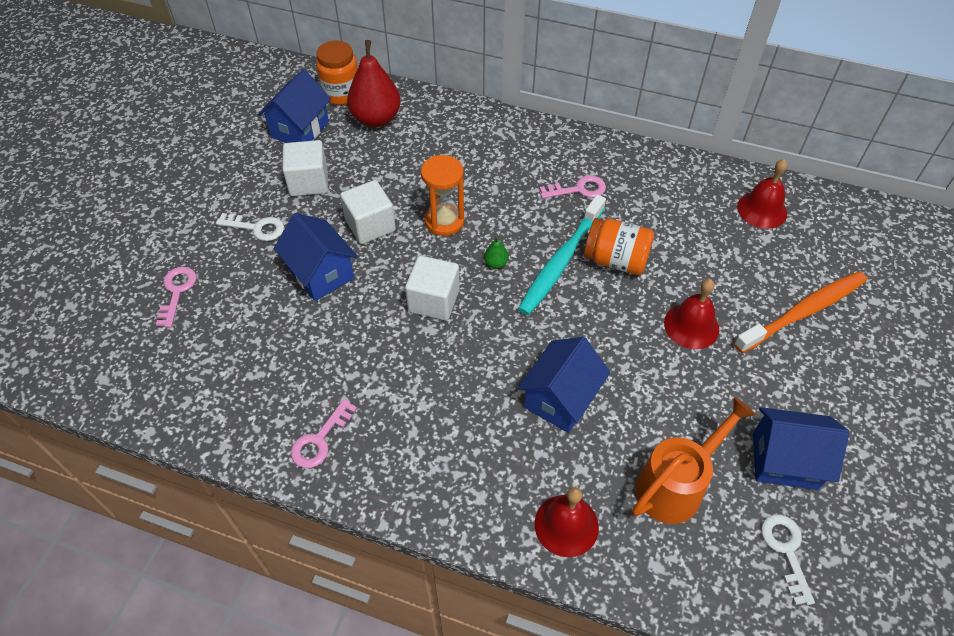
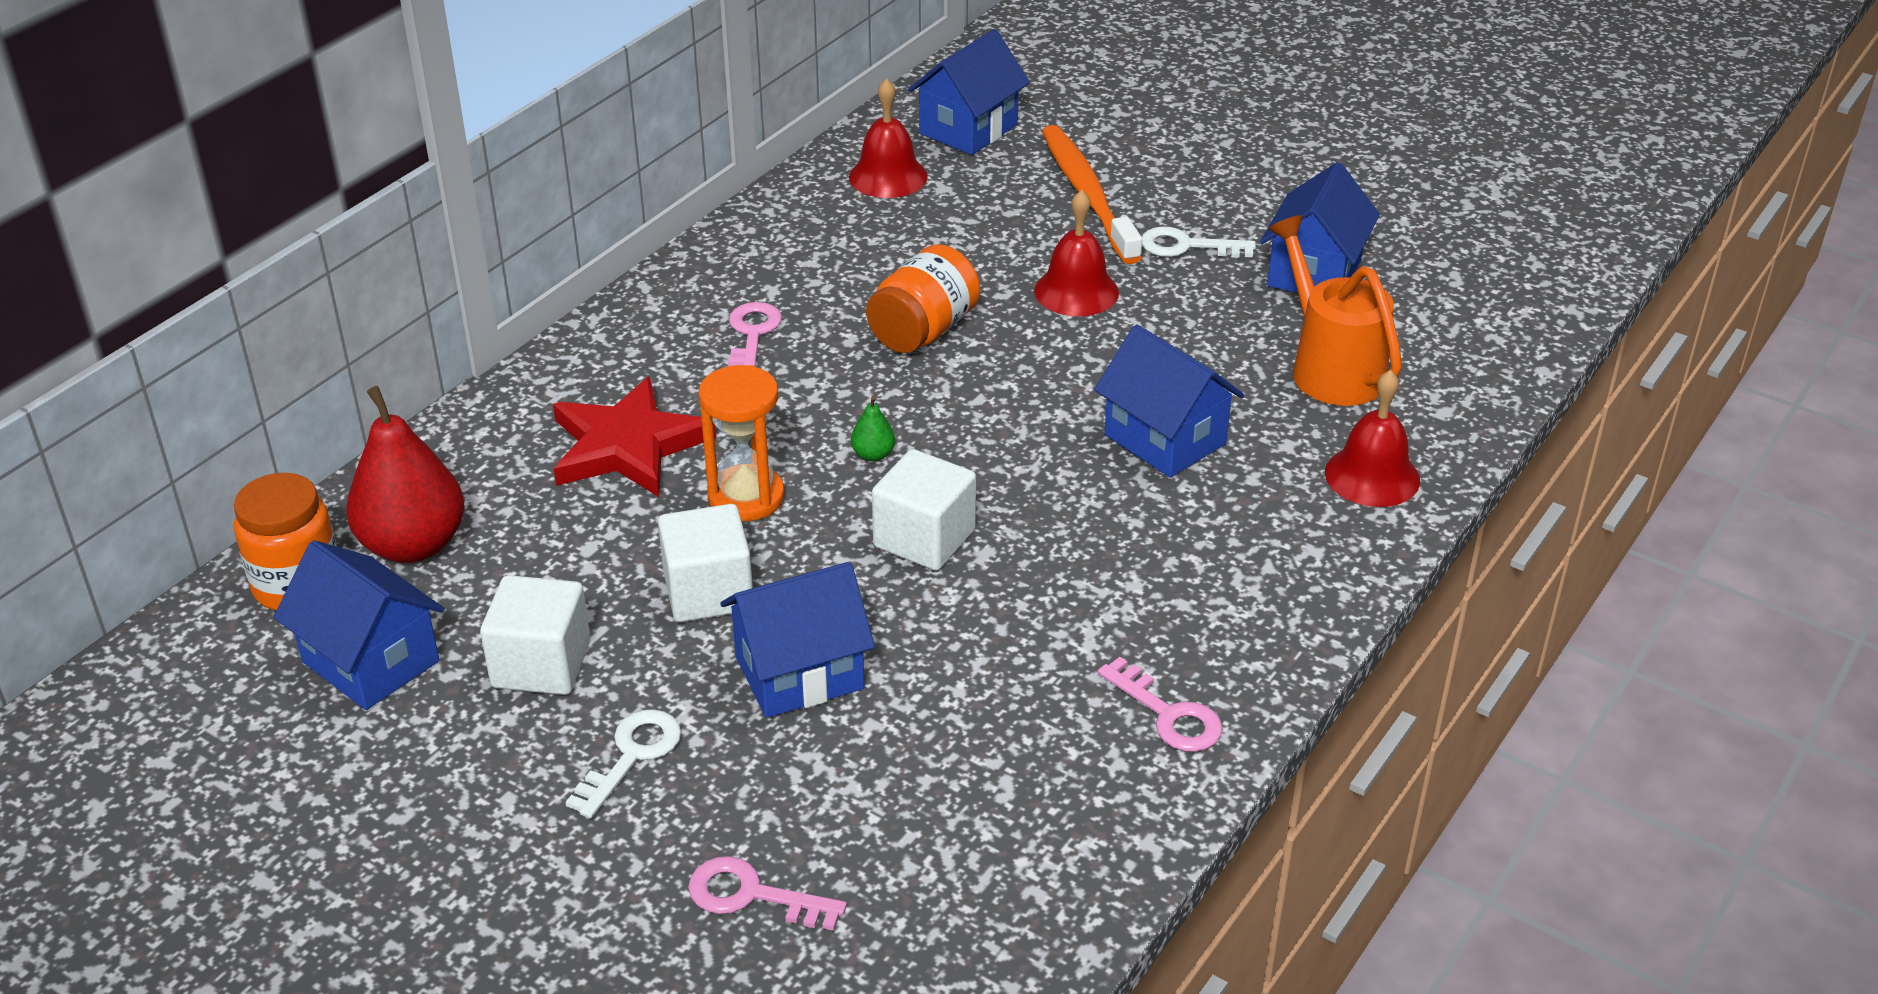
camera: 75 degrees left, 15 degrees down
(469, 167) = (627, 445): none -> red star
(560, 262) = (901, 386): turquoise toothbrush -> none
(786, 550) = (1437, 306): white key -> white key (1186, 246)
(839, 236) = (968, 129): none -> blue house

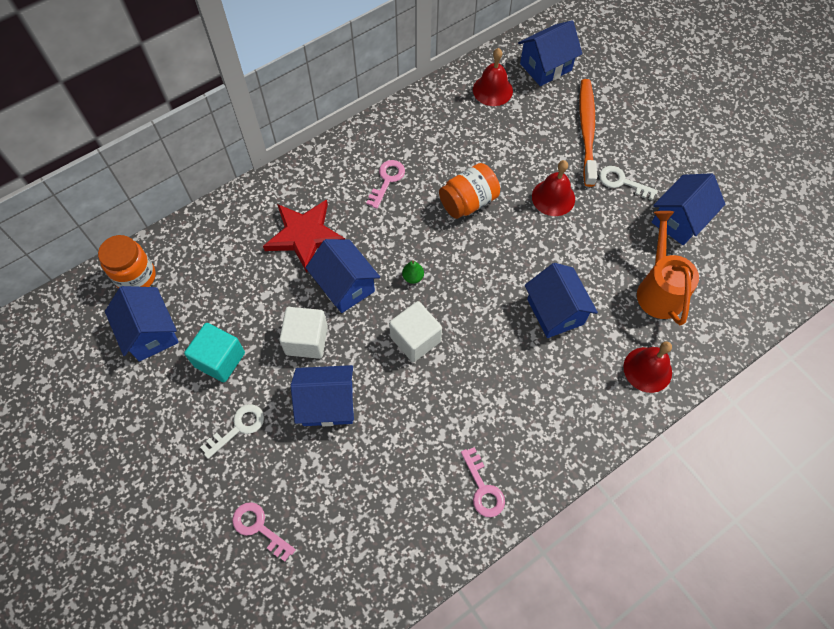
camera: 20 degrees right, 25 degrees up
(413, 545) = (191, 268): red pear -> none
(541, 664) = (220, 359): white cube -> turquoise cube
(746, 497) = (345, 286): orange hourglass -> blue house

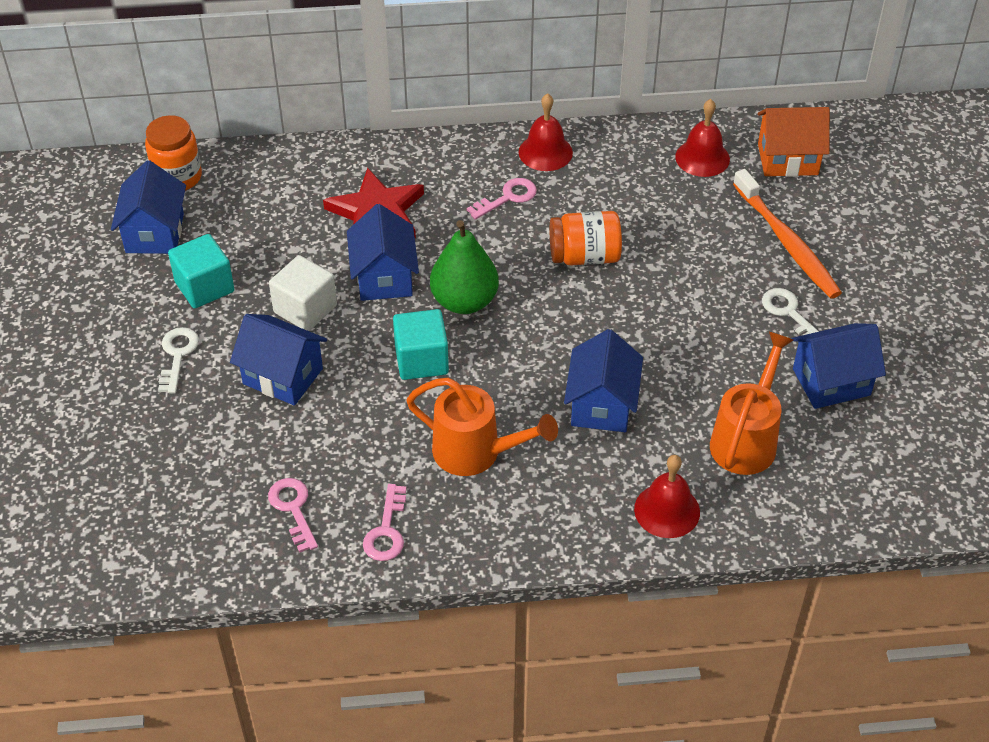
camera: 30 degrees right, 15 degrees down
(238, 427) = (178, 355): white key -> white key turned 75 degrees counterclockwise
(259, 527) = (132, 451): pink key -> pink key (293, 509)
(413, 277) = (464, 301): green pear -> green pear, size x2.43
(415, 339) = (421, 360): white cube -> turquoise cube
(501, 393) = (477, 453): none -> orange watering can
(545, 67) = (787, 159): blue house -> orange house
(553, 197) = (690, 293): red bell -> red bell (545, 152)
(586, 130) = (787, 243): orange toothbrush -> orange toothbrush turned 120 degrees clockwise

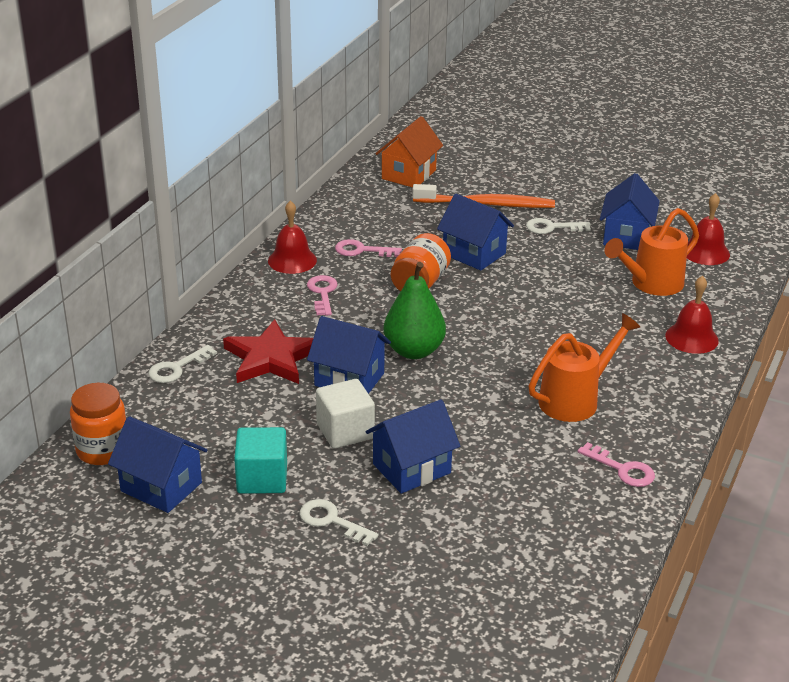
camera: 60 degrees left, 15 degrees down
(293, 509) = (564, 511): pink key -> pink key (362, 250)
(317, 163) = (176, 368): none -> white key
(421, 360) = (457, 392): turquoise cube -> none
(601, 405) = (573, 329): blue house -> blue house (474, 254)
(702, 158) = (371, 203): red bell -> red bell (705, 252)
(746, 438) = (650, 284): orange watering can -> orange watering can turned 90 degrees counterclockwise

